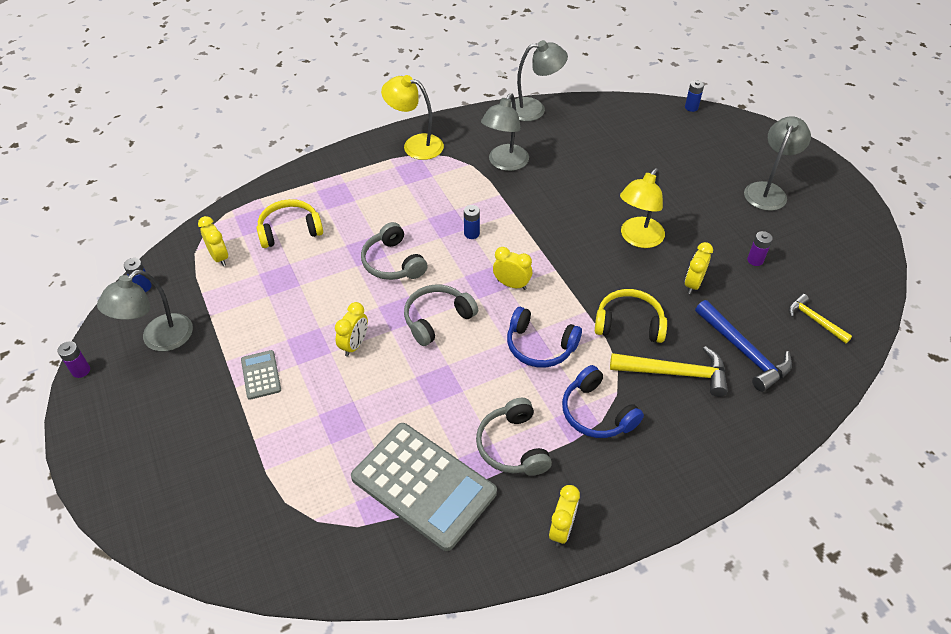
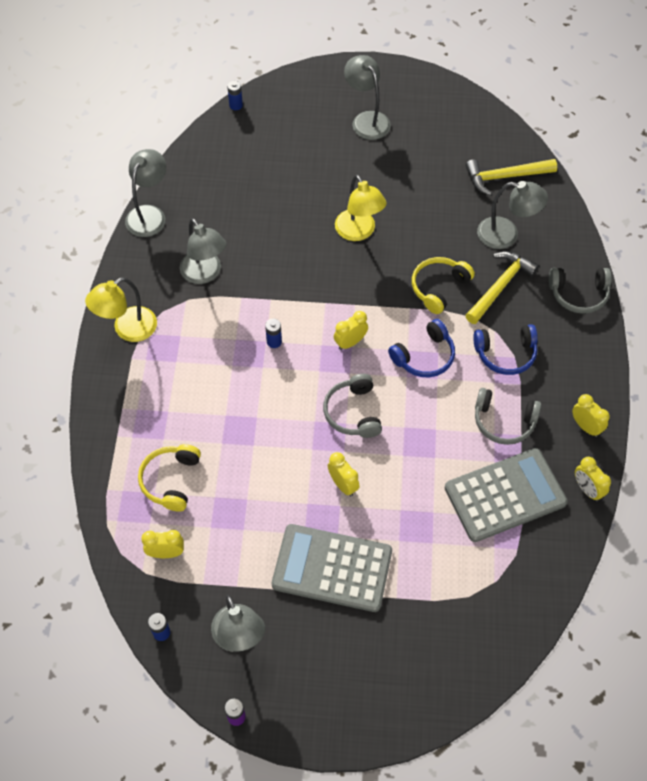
camera: 60 degrees left, 10 degrees up
(261, 375) = (332, 568): grey calculator -> grey calculator, size x2.23
(392, 263) = (268, 416): grey headphones -> grey headphones (578, 294)
(693, 284) = (427, 225): yellow clock -> yellow clock (587, 489)
(744, 351) = (506, 235): blue hammer -> grey lamp
(755, 260) = (429, 174): purple battery -> none
(814, 320) = (505, 177): yellow hammer -> yellow hammer, size x1.66

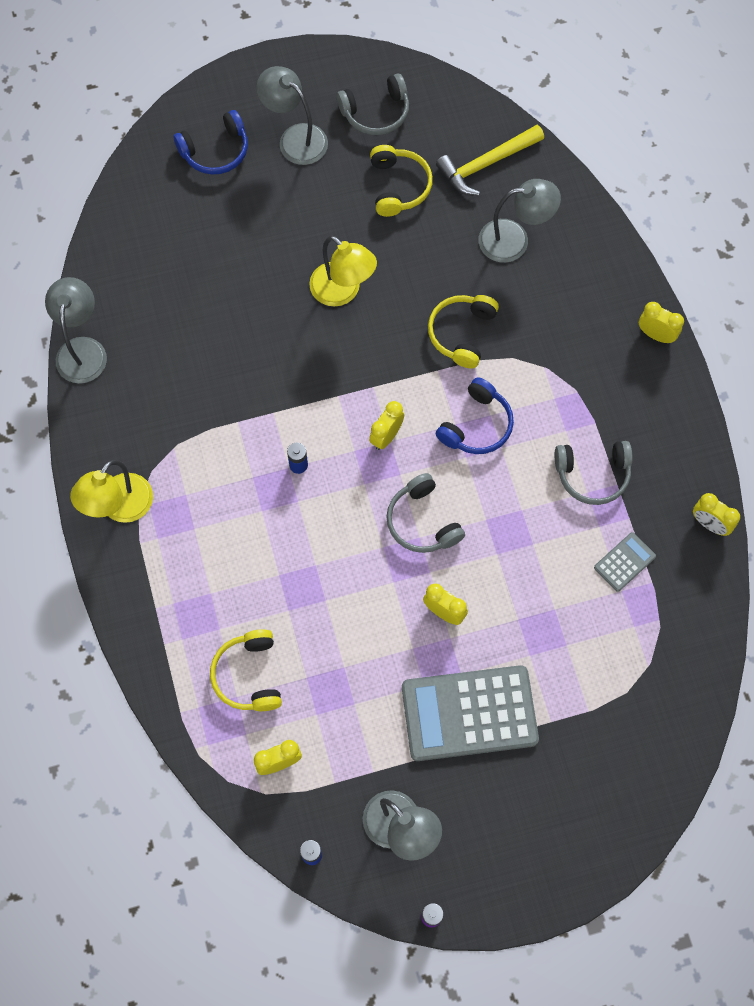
camera: 20 degrees left, 10 degrees up
(205, 274) = (182, 406): grey lamp -> none
(236, 105) = (127, 168): blue battery -> none
(431, 173) = (399, 186): none -> yellow headphones
(500, 286) = (530, 309): yellow hammer -> none
(505, 354) = (566, 391): blue headphones -> blue headphones (216, 151)
(505, 495) = (624, 562): grey calculator -> grey calculator, size x0.45
(578, 294) = (621, 289): grey headphones -> grey headphones (376, 113)
(585, 426) = (683, 450): yellow clock -> yellow clock (656, 335)

